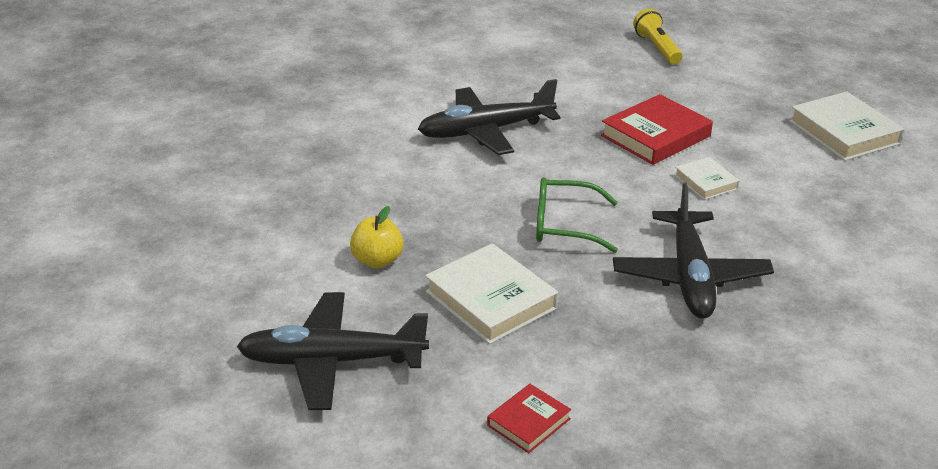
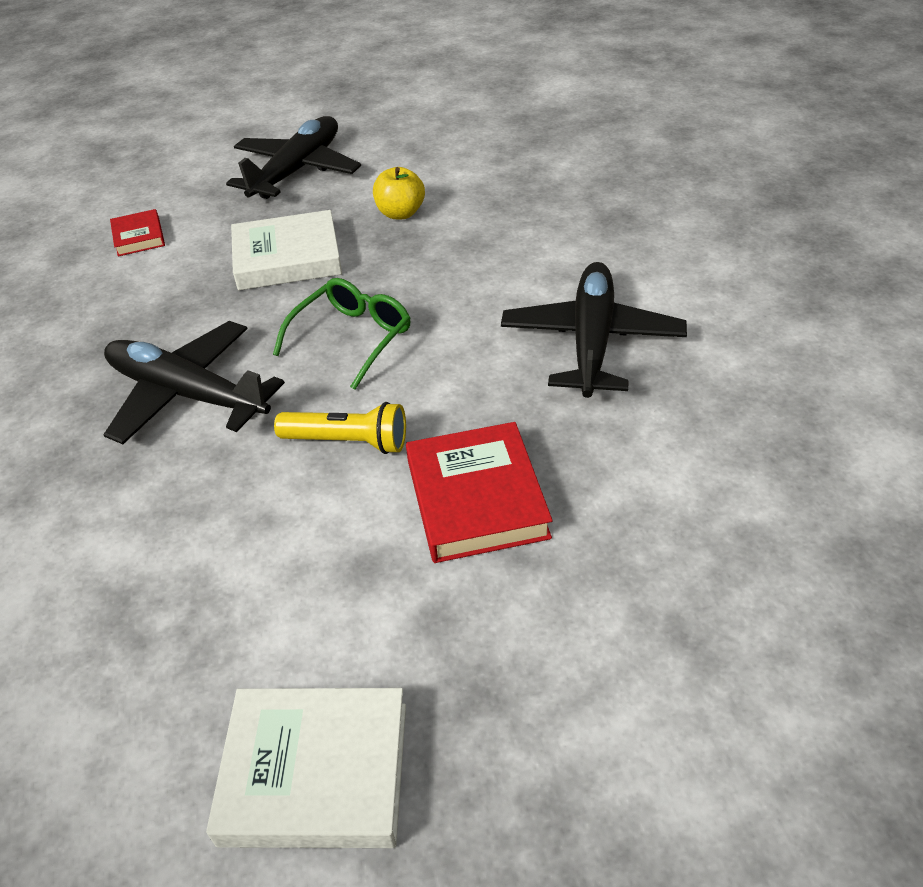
camera: 120 degrees right, 10 degrees up
(657, 48) = (781, 651): yellow flashlight -> yellow flashlight (348, 442)
(706, 182) = (330, 496): white book -> none

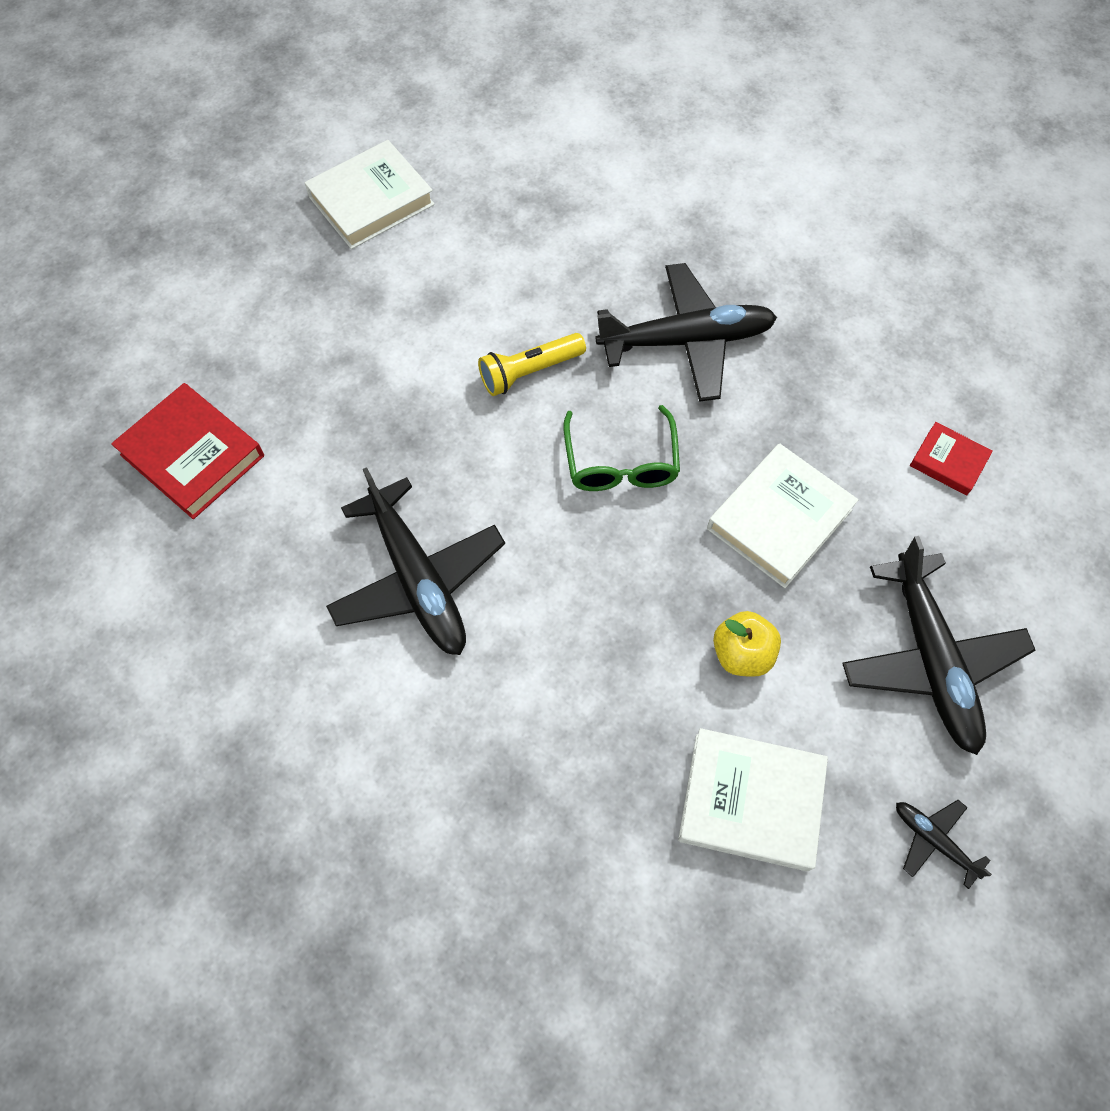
camera: 140 degrees right, 20 degrees up
(394, 123) = (933, 840): none -> black plane
(471, 164) = (750, 801): none -> white book
(476, 498) = (404, 381): red book -> red book (193, 455)

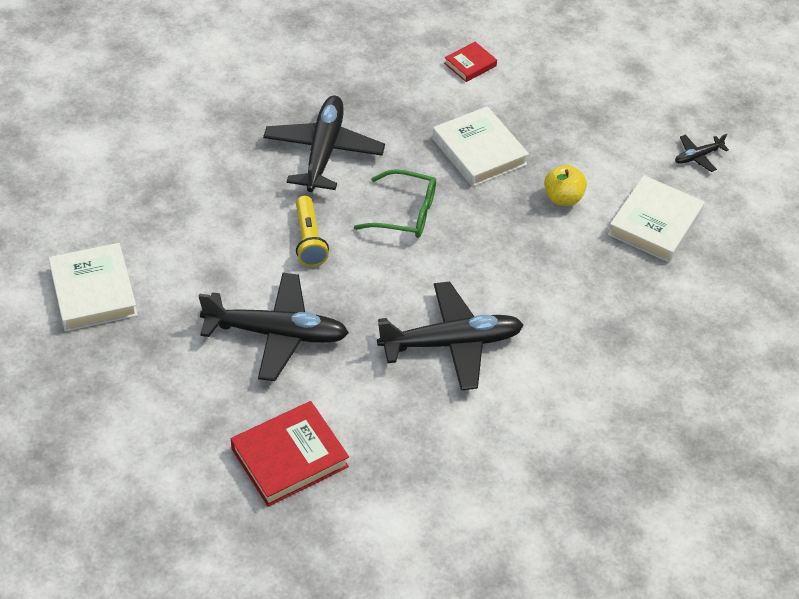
camera: 75 degrees left, 15 degrees down
(930, 659) = (594, 119): black plane -> black plane (276, 333)

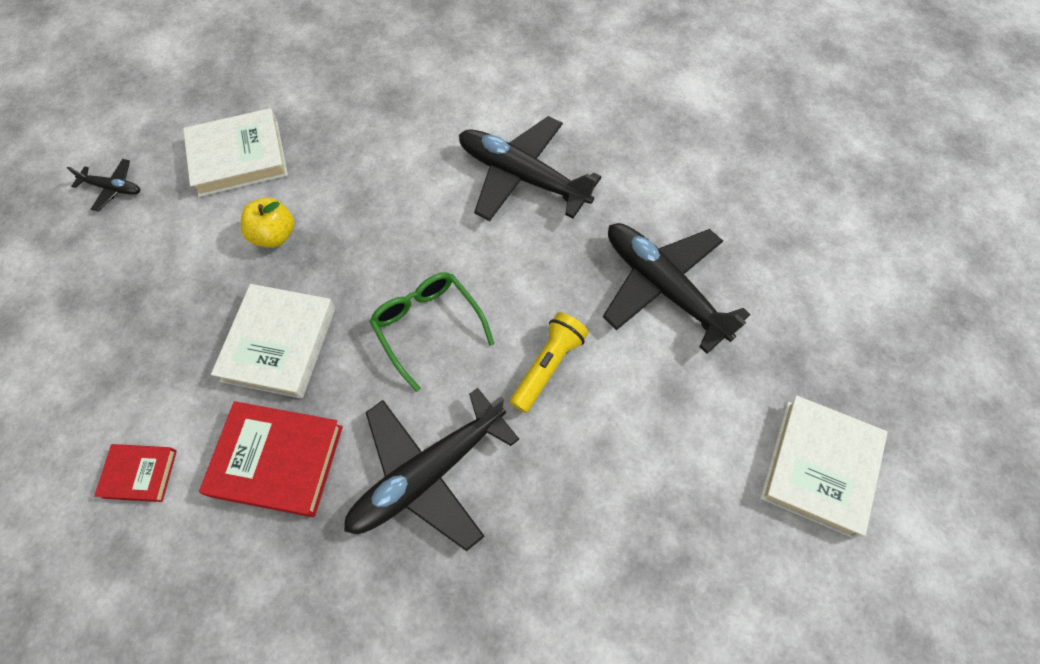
camera: 135 degrees left, 15 degrees up
(289, 457) = (736, 177): red book -> red book (277, 460)

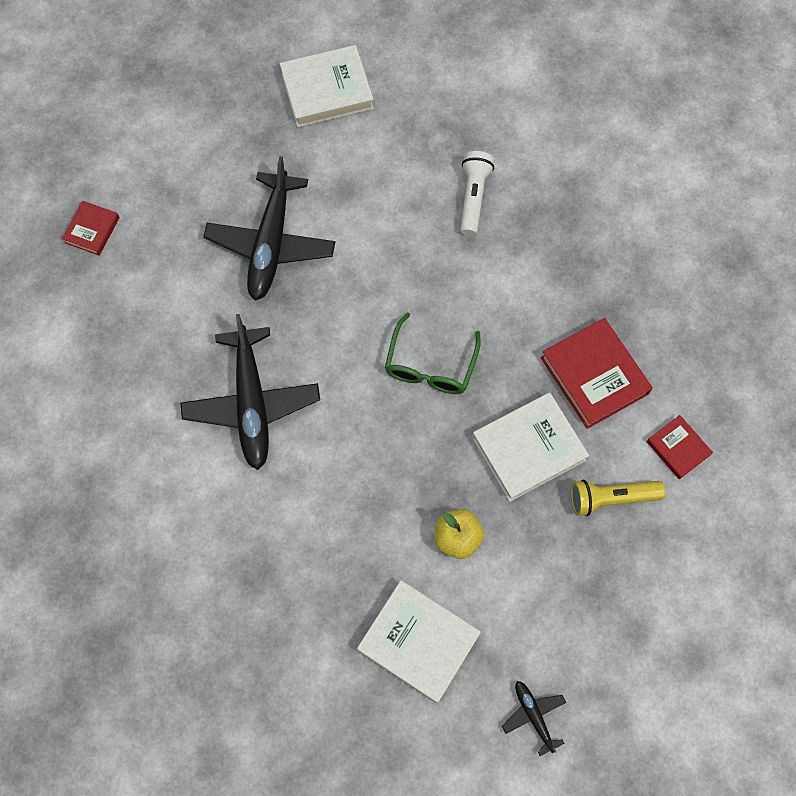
camera: 130 degrees left, 5 degrees up
(428, 473) = (520, 285): black plane -> none
(547, 366) = (392, 271): yellow flashlight -> yellow flashlight (611, 498)
(564, 512) = (473, 197): none -> white flashlight
(785, 167) = (92, 230): none -> red book

